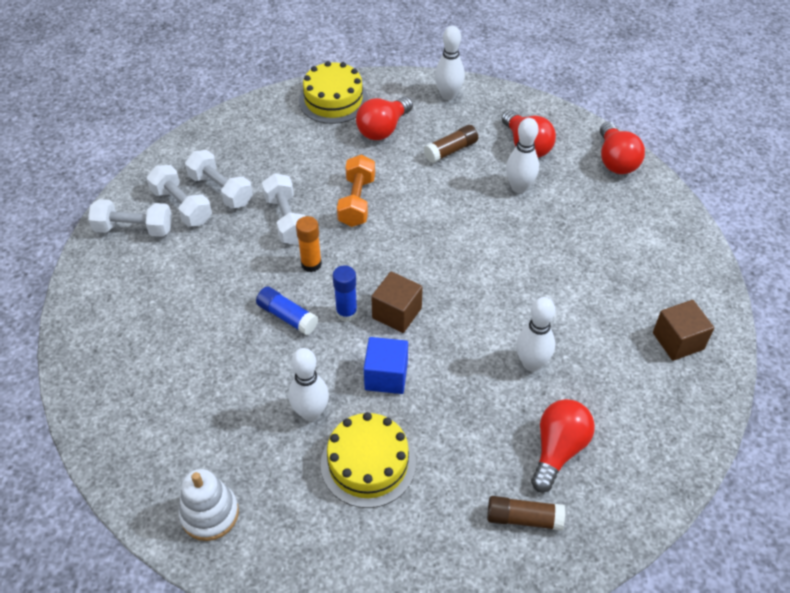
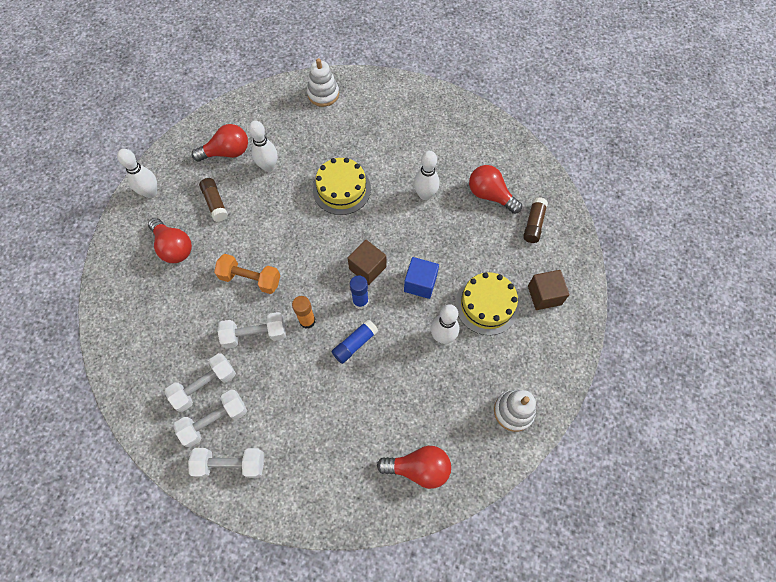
camera: 80 degrees left, 15 degrees up
(134, 229) = (230, 464): white dumbbell -> white dumbbell turned 75 degrees clockwise
(333, 100) = (123, 281): yellow cake -> yellow cake (341, 189)
(615, 160) = (260, 102): red light bulb -> red light bulb (418, 468)
(658, 221) = (323, 94): none -> white stacking toy
(678, 341) = (422, 113): brown cube -> brown cube (544, 295)

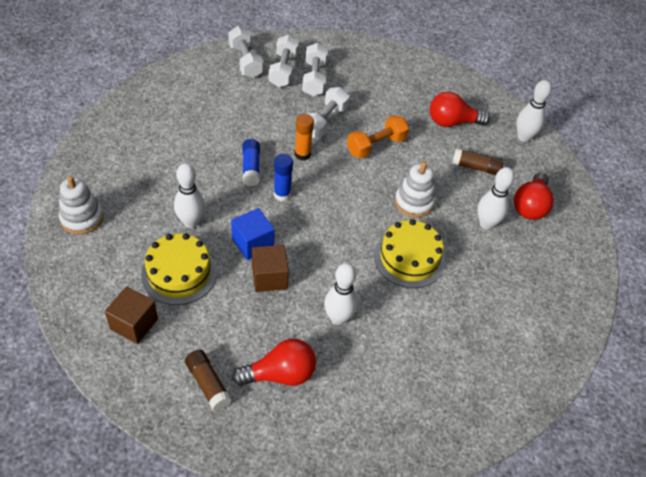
camera: 125 degrees right, 15 degrees down
(230, 464) = (245, 61): white dumbbell -> white dumbbell turned 60 degrees counterclockwise
(323, 94) = (552, 327): white stacking toy -> white stacking toy (414, 202)
(367, 268) = (307, 220): brown cube -> brown cube (269, 277)
(418, 468) = (122, 139): red light bulb -> none

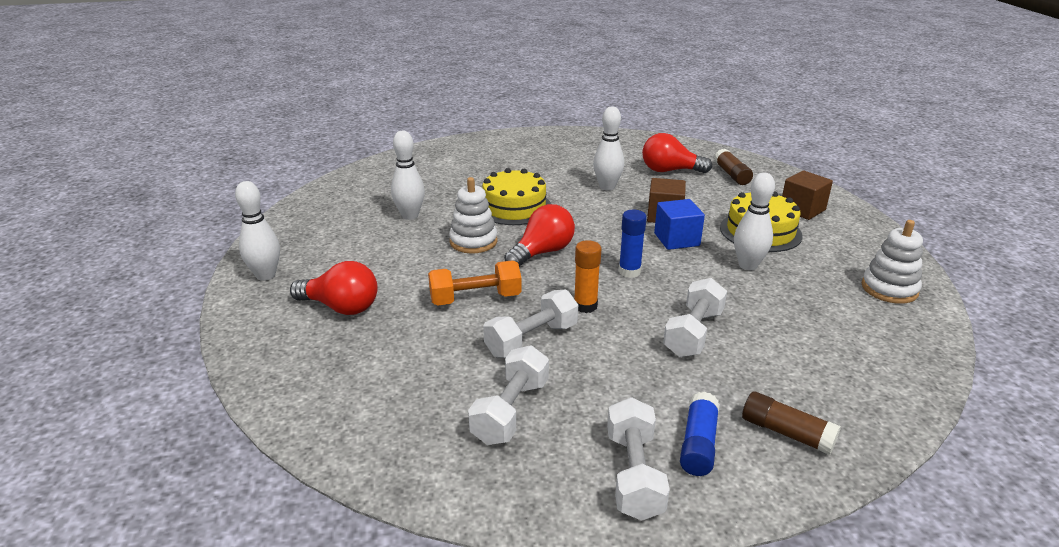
camera: 155 degrees left, 20 degrees down
(251, 167) = (663, 303): blue glue stick -> blue glue stick (698, 444)
(283, 70) = (562, 439): white dumbbell -> white dumbbell (693, 333)
(475, 167) = (367, 258): brown glue stick -> brown glue stick (786, 433)
(530, 206) = (346, 220): red light bulb -> red light bulb (542, 252)

